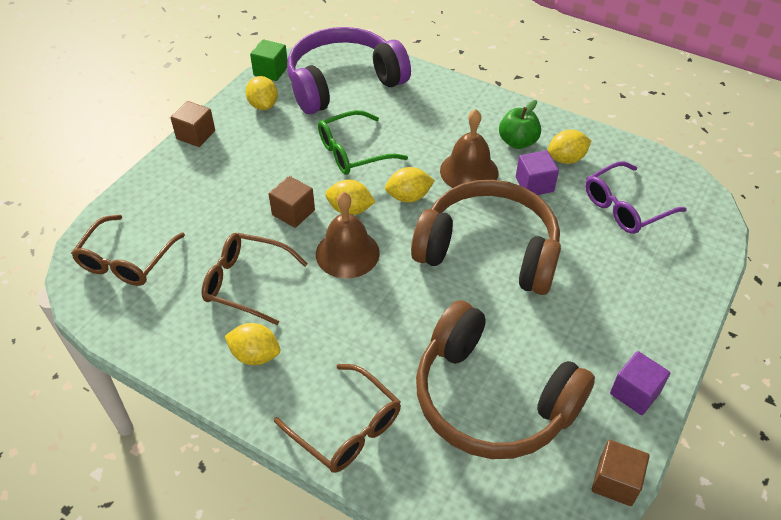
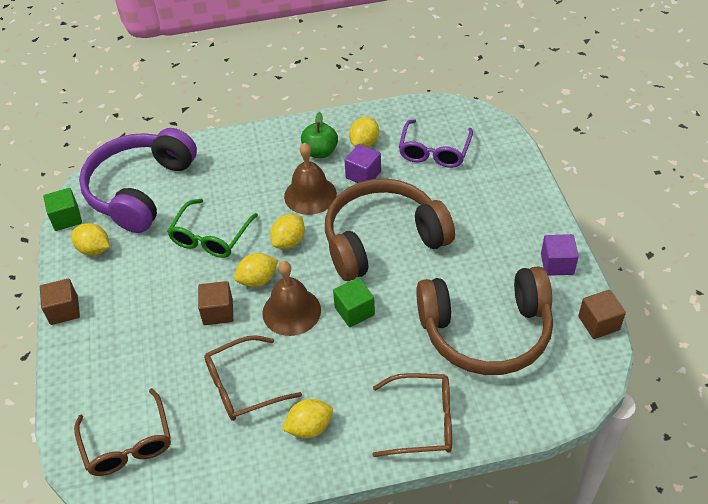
camera: 40 degrees left, 0 degrees up
(397, 291) = (354, 311): none -> green cube

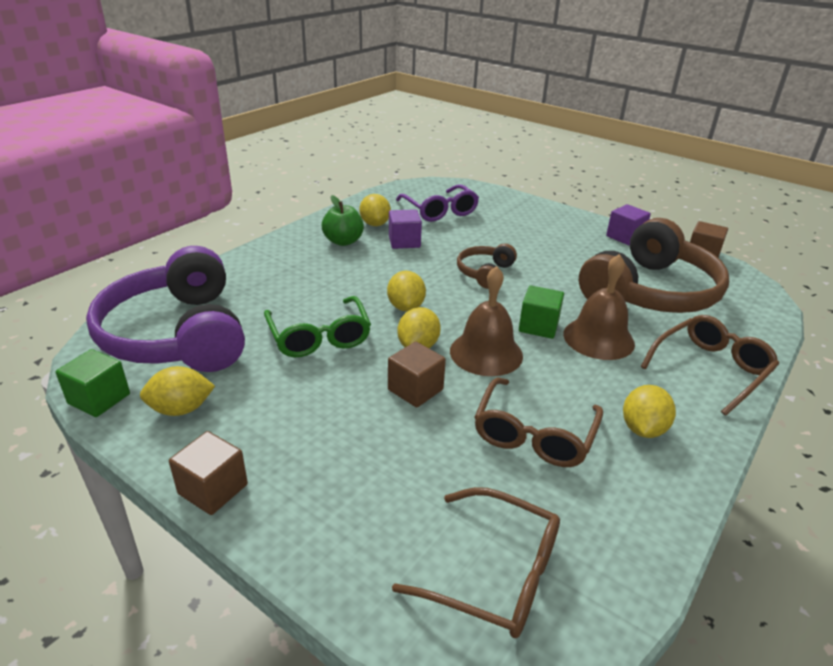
camera: 45 degrees left, 15 degrees down
(310, 195) = (377, 270): brown bell -> brown bell (598, 338)
(382, 240) = (485, 273): brown headphones -> brown headphones, size x0.46

